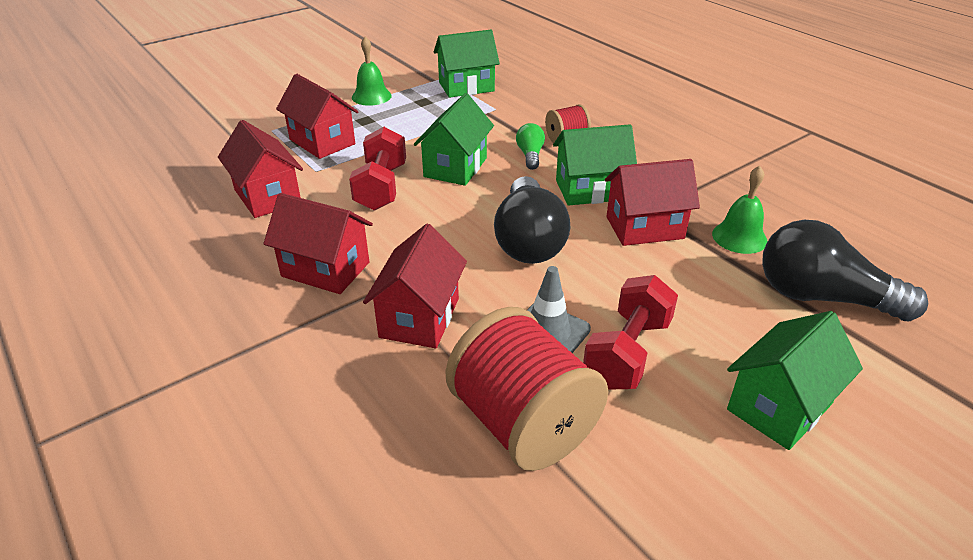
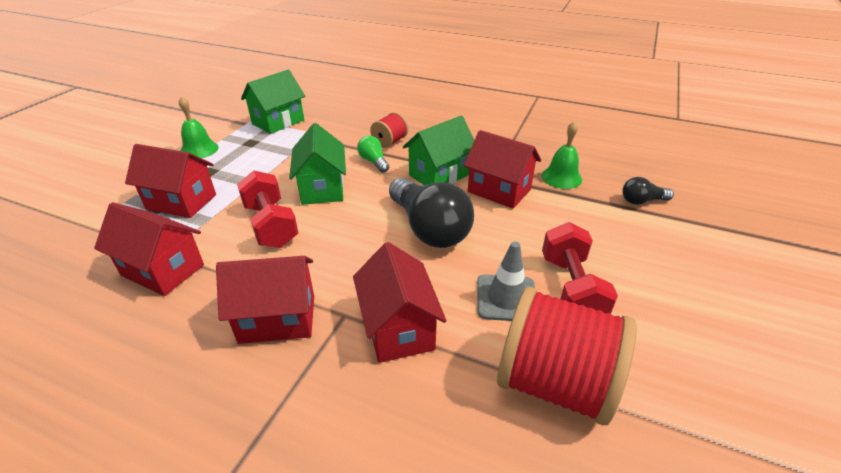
camera: 30 degrees left, 0 degrees up
(644, 227) = (499, 190): red house -> red house turned 75 degrees clockwise
(779, 406) = (689, 286): green house -> none
(822, 297) = (642, 201): black light bulb -> black light bulb, size x0.48

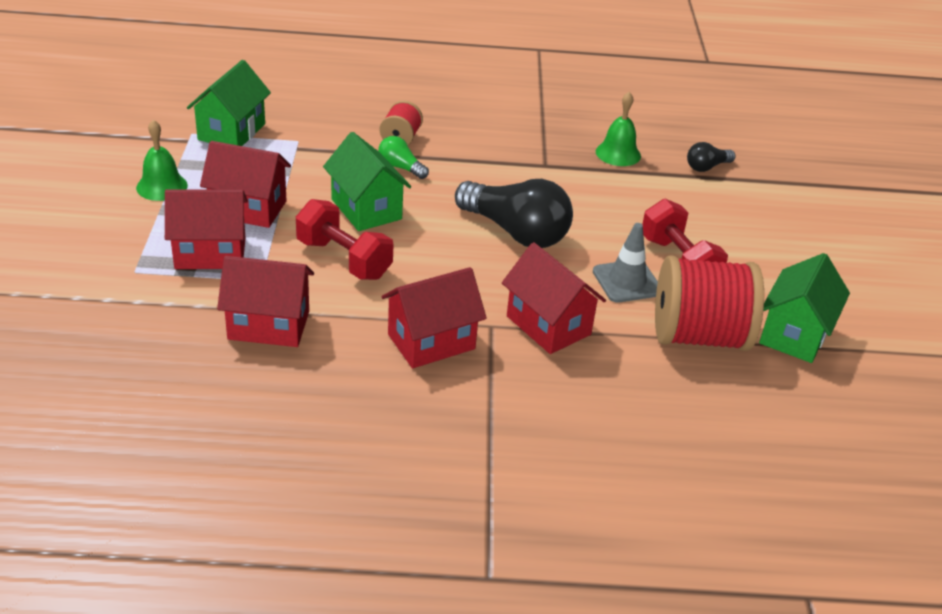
camera: 25 degrees left, 0 degrees up
(439, 175) = (487, 171): green house -> green house (794, 334)
(499, 190) = (562, 179): red house -> red house (248, 208)

